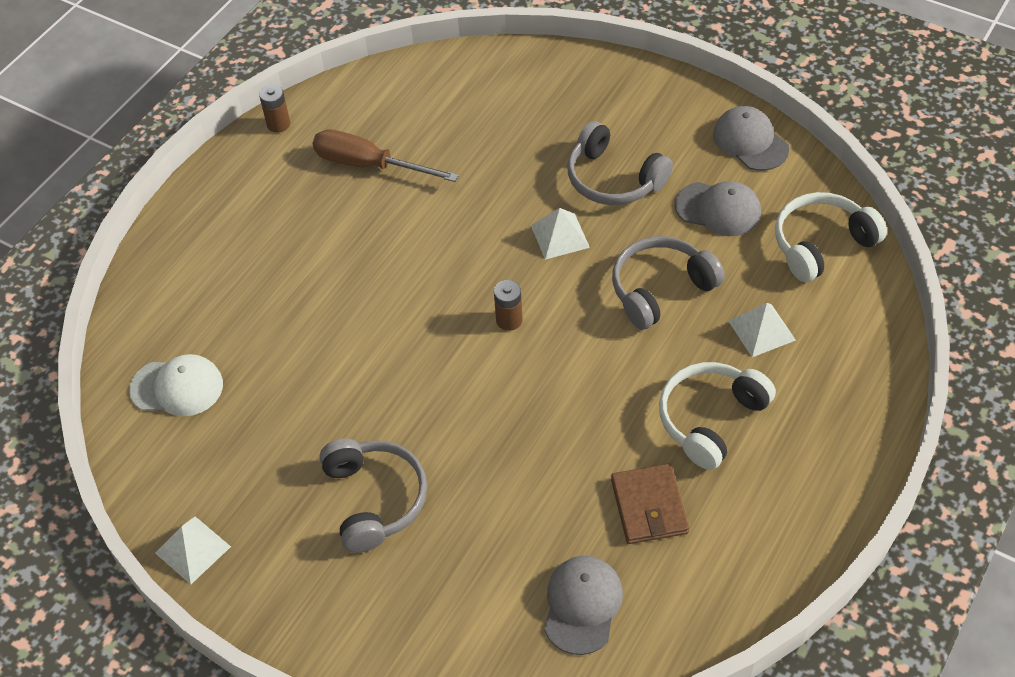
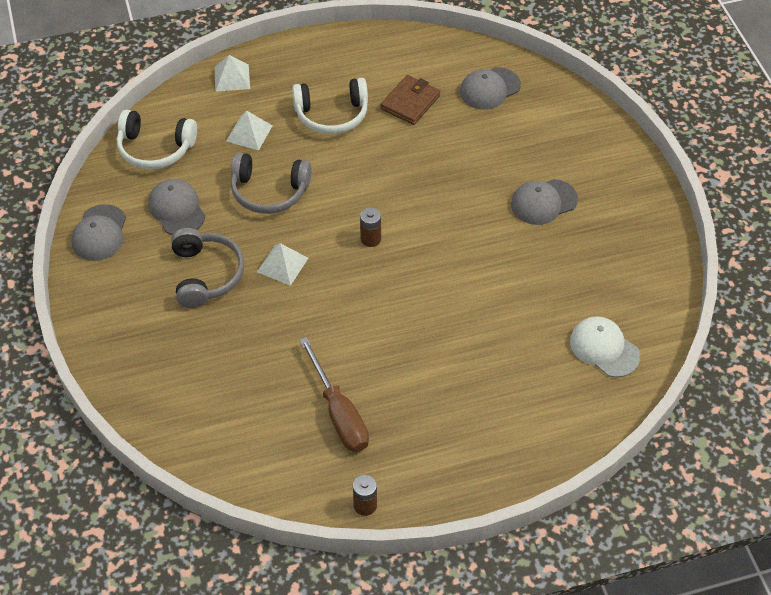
camera: 140 degrees left, 0 degrees up
(193, 549) = (665, 248): white pyramid -> white pyramid (232, 78)
(374, 499) = (543, 202): grey headphones -> grey cap

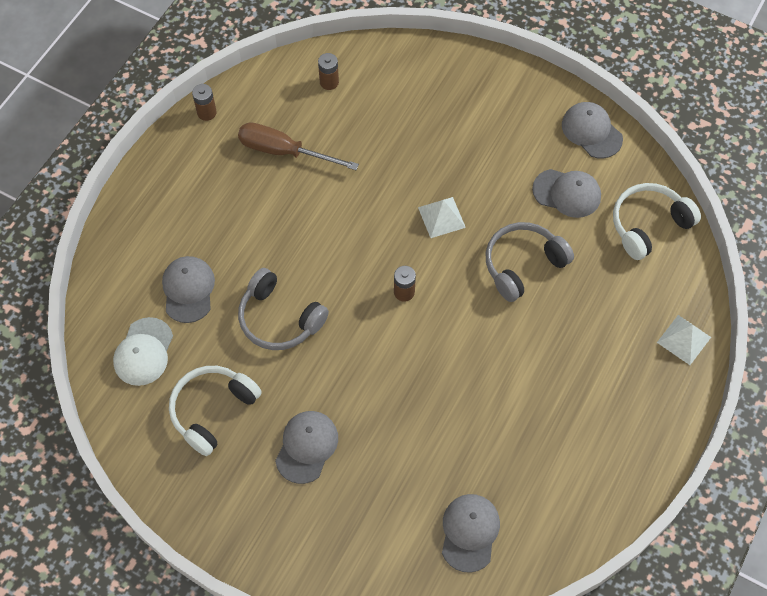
camera: 135 degrees right, 10 degrees up
(206, 275) = (483, 165): grey headphones -> grey headphones (279, 319)
(234, 442) = (329, 82): none -> brown battery
(249, 133) = (602, 300): white pyramid -> none
(332, 115) = (563, 377): white headphones -> white headphones (212, 410)
(410, 102) = (518, 451): brown wallet -> none
(527, 366) = (188, 290): none -> grey cap
(604, 348) = (143, 352): white cap -> white cap turned 105 degrees clockwise

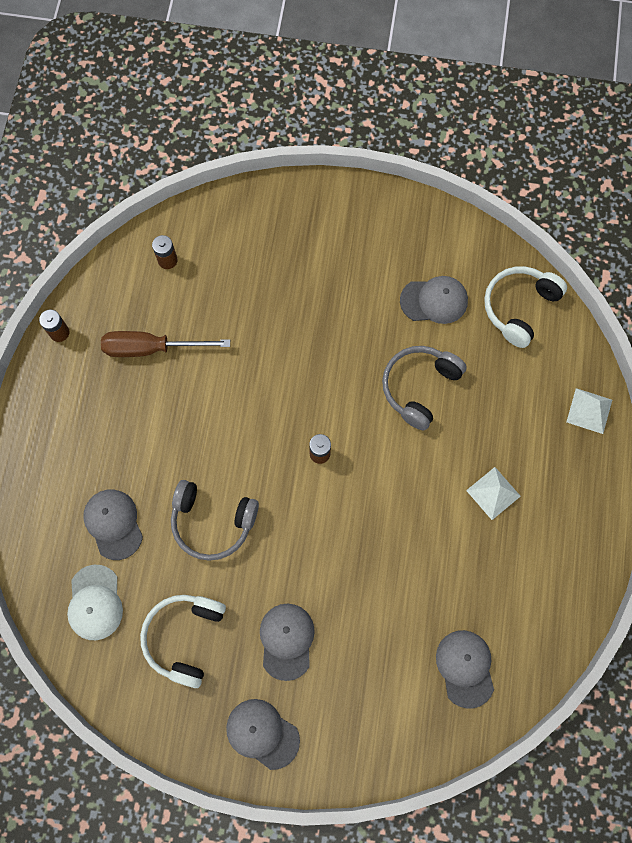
camera: 20 degrees left, 10 degrees up
(441, 217) = (327, 365): white pyramid -> white pyramid (493, 493)
(591, 131) = (434, 230): grey cap -> grey cap (262, 733)

